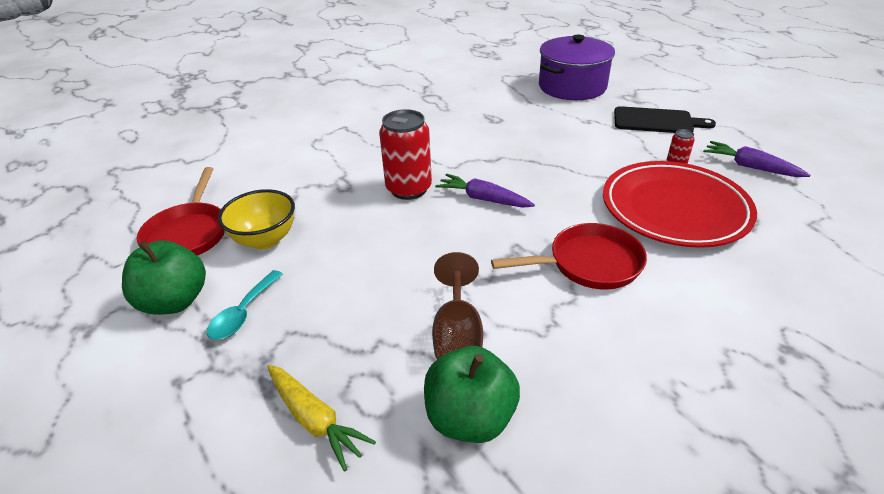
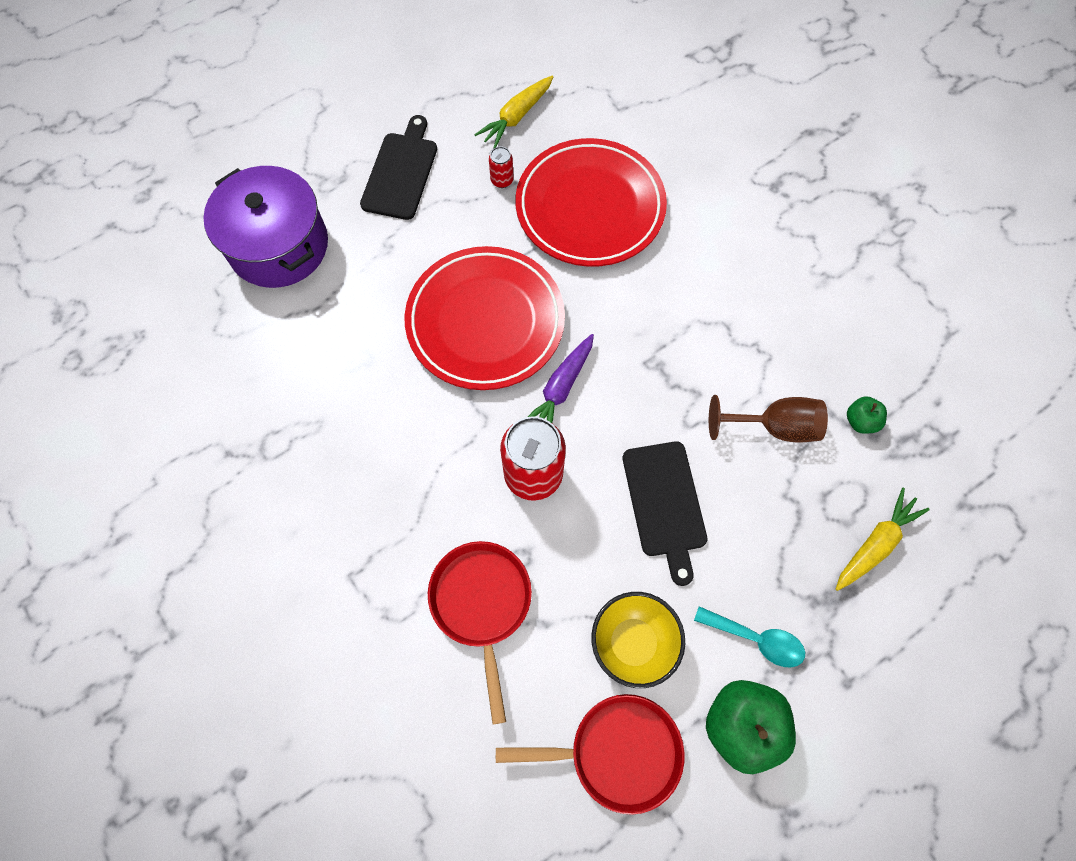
camera: 90 degrees left, 30 degrees up
(379, 257) = (665, 504): none -> black cutting board
(470, 418) = (860, 421): green apple -> green apple, size x0.51
(536, 162) = (485, 321): none -> red plate
(588, 264) = (676, 302): red pan -> red pan (482, 604)
(750, 167) = (516, 117): purple carrot -> yellow carrot

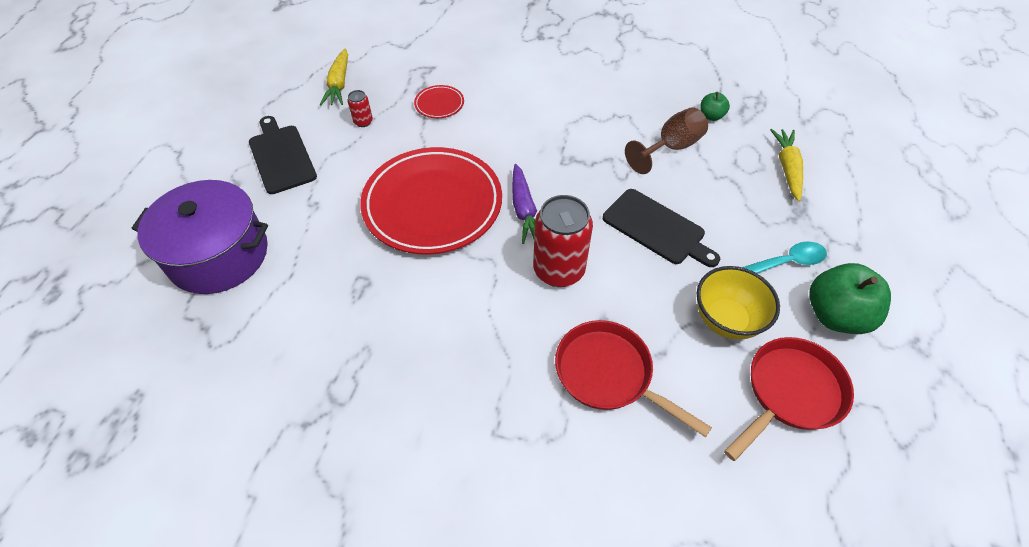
camera: 40 degrees left, 15 degrees down
(590, 207) = (439, 104): red plate -> red plate, size x0.41

